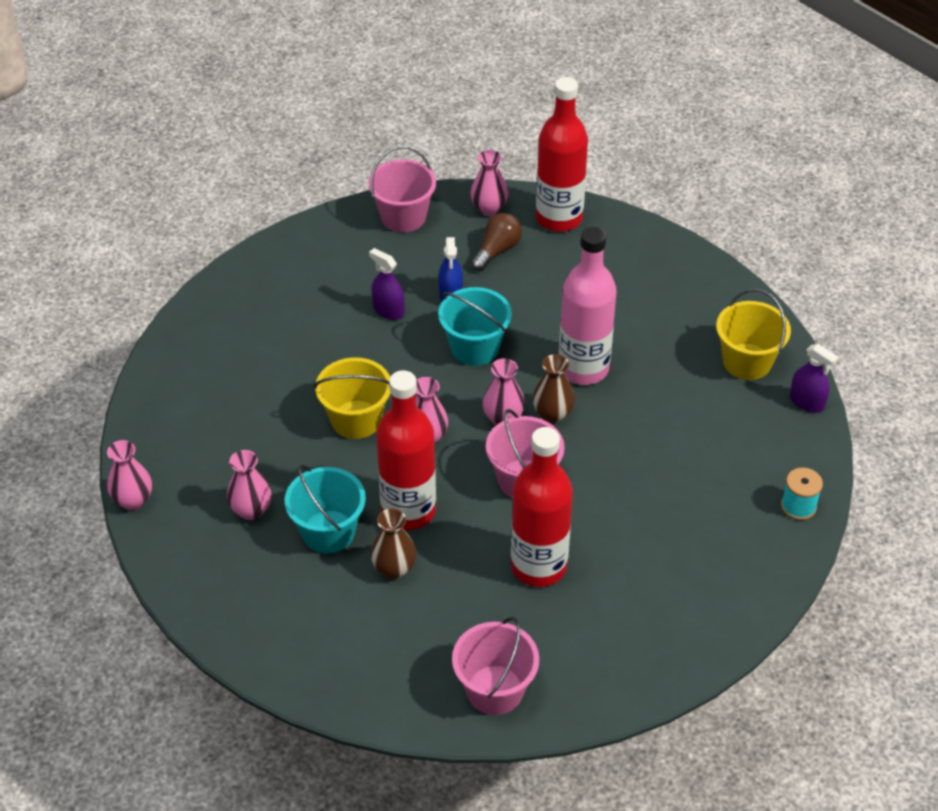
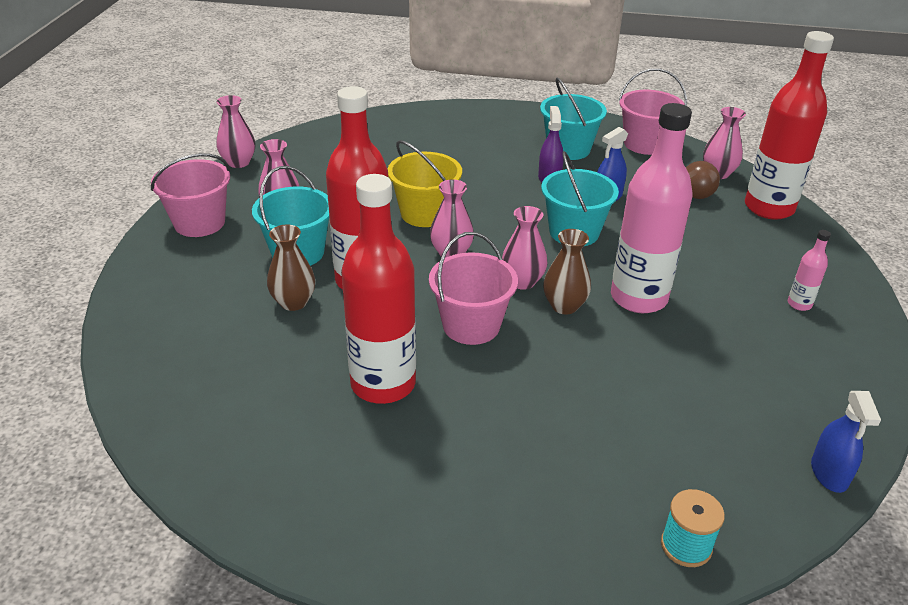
camera: 50 degrees right, 10 degrees down
(359, 268) = (568, 149): none -> turquoise bucket
(494, 690) = (207, 429): pink bucket -> pink bucket (199, 223)
(669, 293) = (799, 304): none -> pink bottle
(747, 362) = (807, 398): yellow bucket -> none
(806, 402) = (829, 473): purple spray bottle -> blue spray bottle

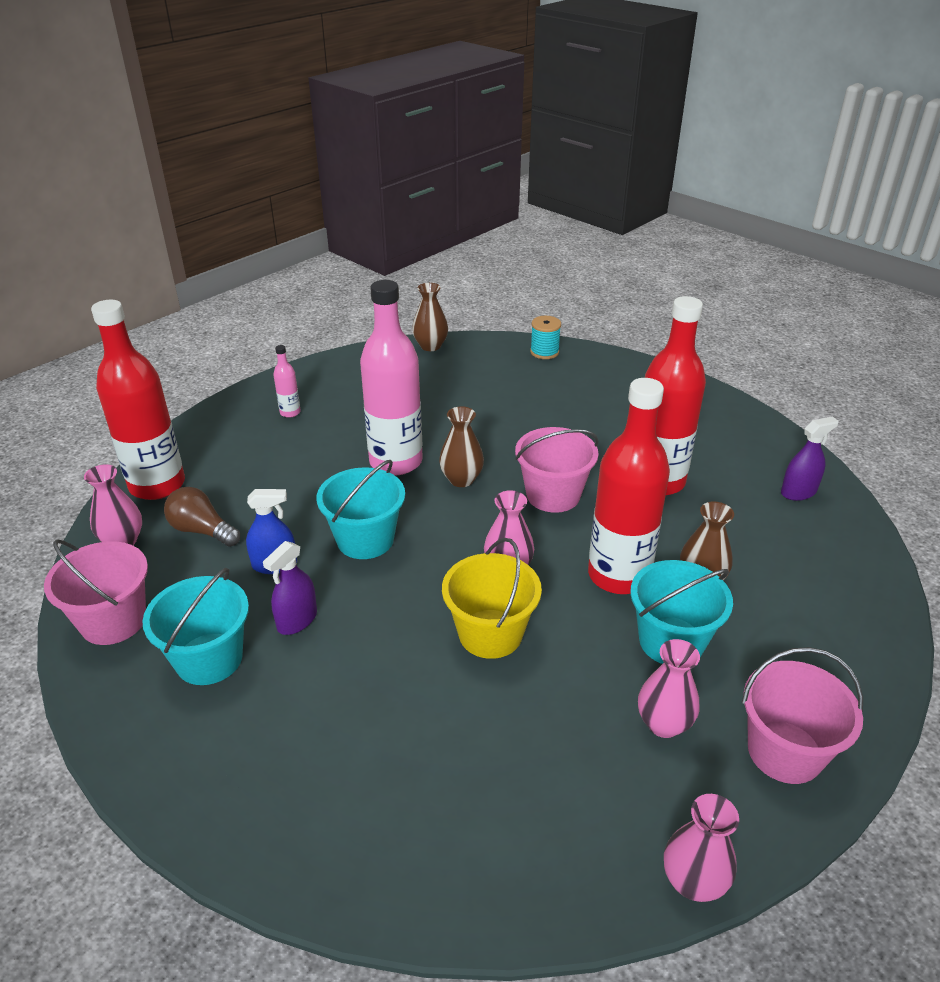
camera: 145 degrees left, 0 degrees up
(222, 438) = (798, 492): none -> purple spray bottle
(522, 281) = (472, 512): pink vase -> none
(829, 473) = (430, 346): blue spray bottle -> brown vase

